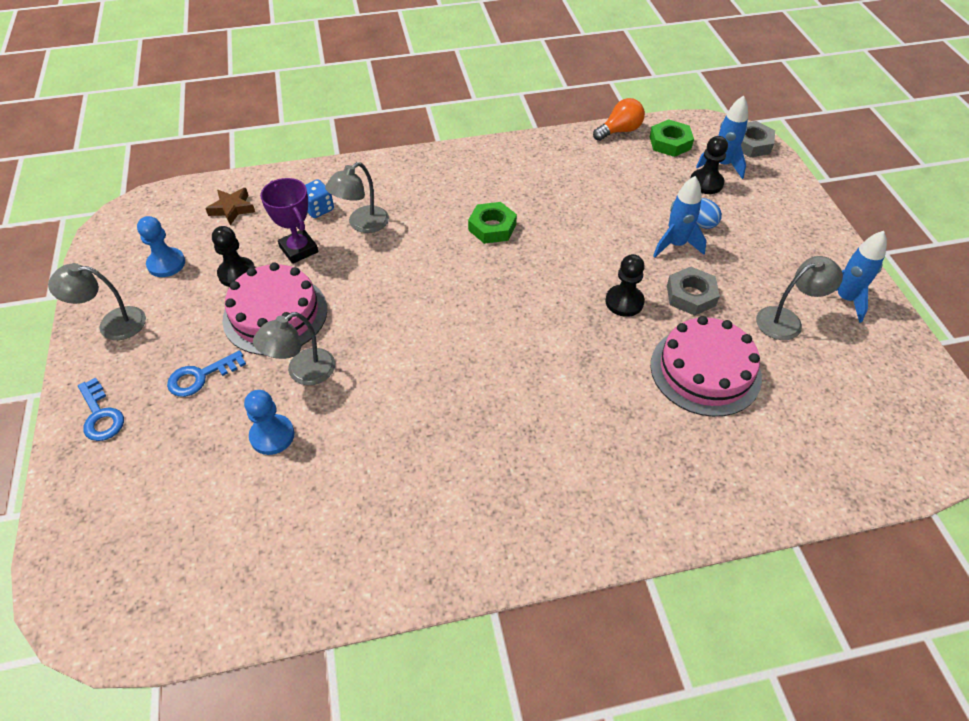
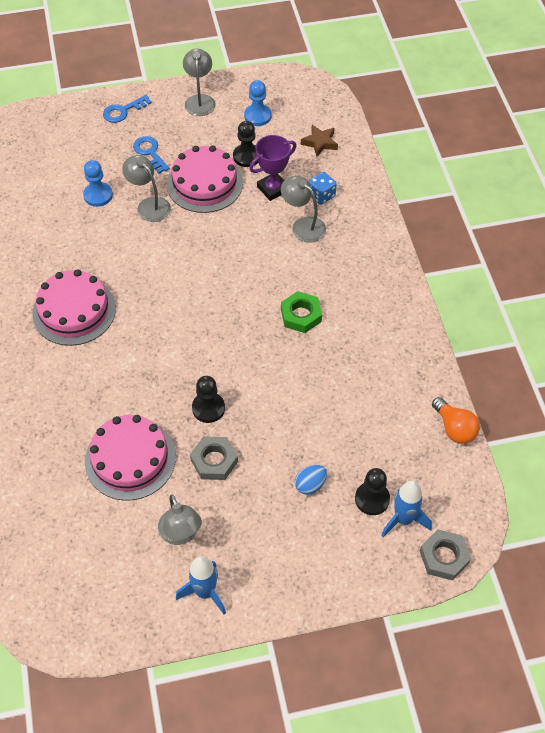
camera: 90 degrees right, 5 degrees up
(486, 448) = (74, 311): none -> pink cake
(670, 143) = (438, 474): green nut -> none
(675, 245) = (279, 458): blue rocket -> none

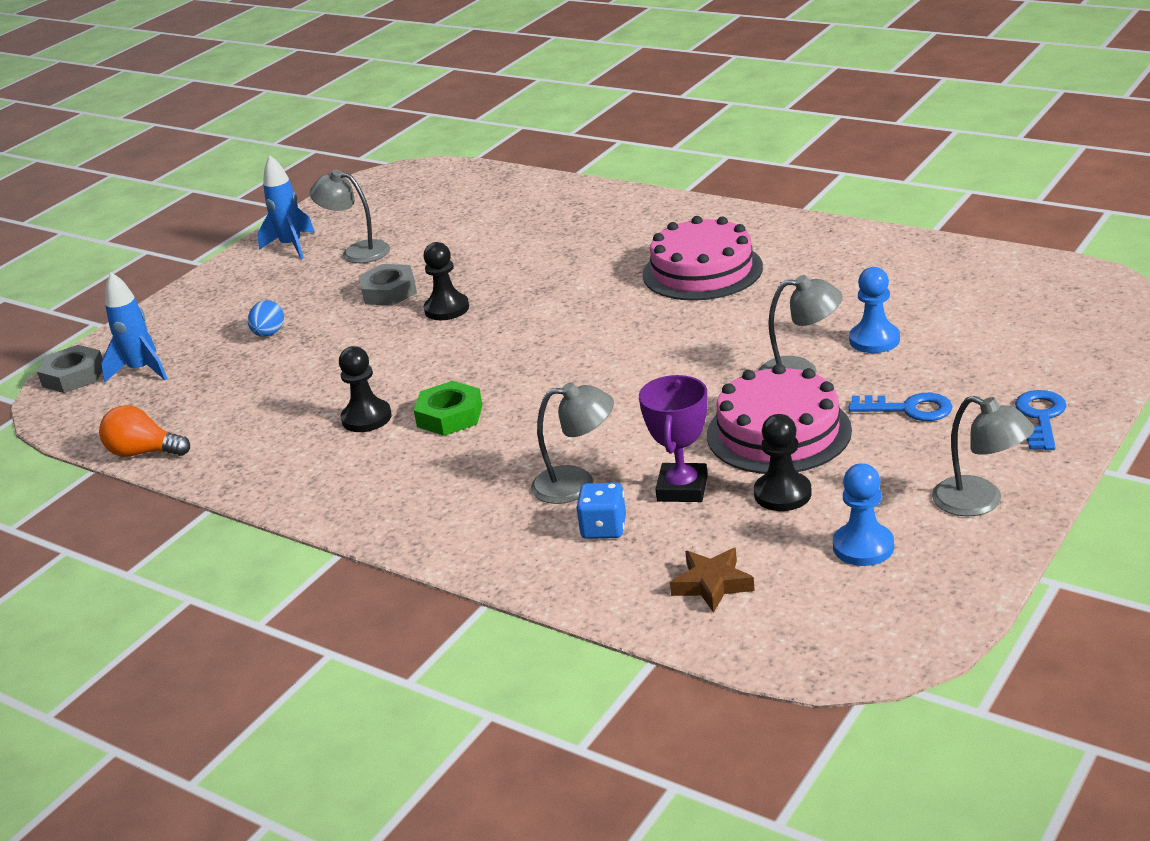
camera: 140 degrees right, 25 degrees down
(130, 459) = (471, 250): pink cake -> none
(372, 499) = (191, 362): black pawn -> black pawn (366, 418)

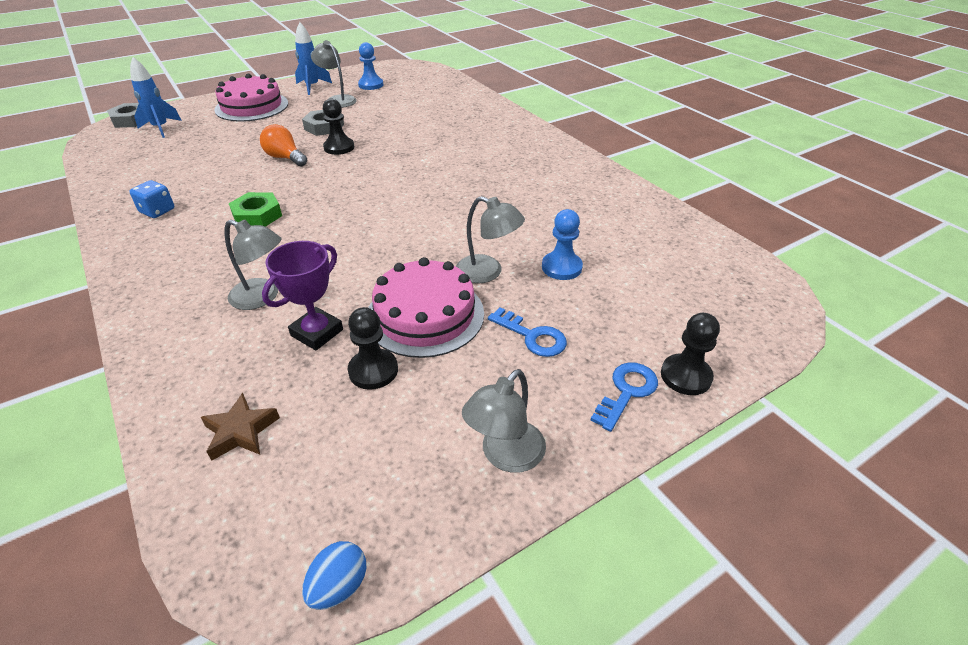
camera: 20 degrees right, 10 degrees up
(144, 452) = (96, 175): orange light bulb -> orange light bulb (285, 158)
(269, 334) = (240, 130): blue egg -> blue egg (339, 586)
(366, 418) = (217, 199): black pawn -> black pawn (685, 376)
(603, 528) = (235, 341): blue dice -> blue dice (157, 211)
(702, 271) = (502, 175): pink cake -> pink cake (252, 106)
(863, 547) = (376, 454): blue pawn -> blue pawn (371, 85)
(980, 502) = (505, 456): grey lamp -> grey lamp turned 60 degrees clockwise

